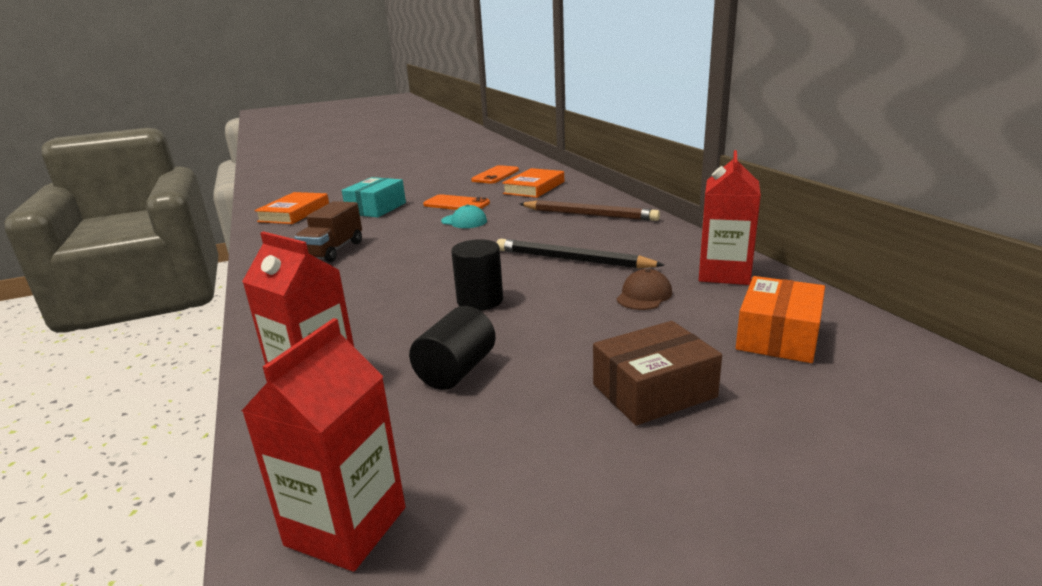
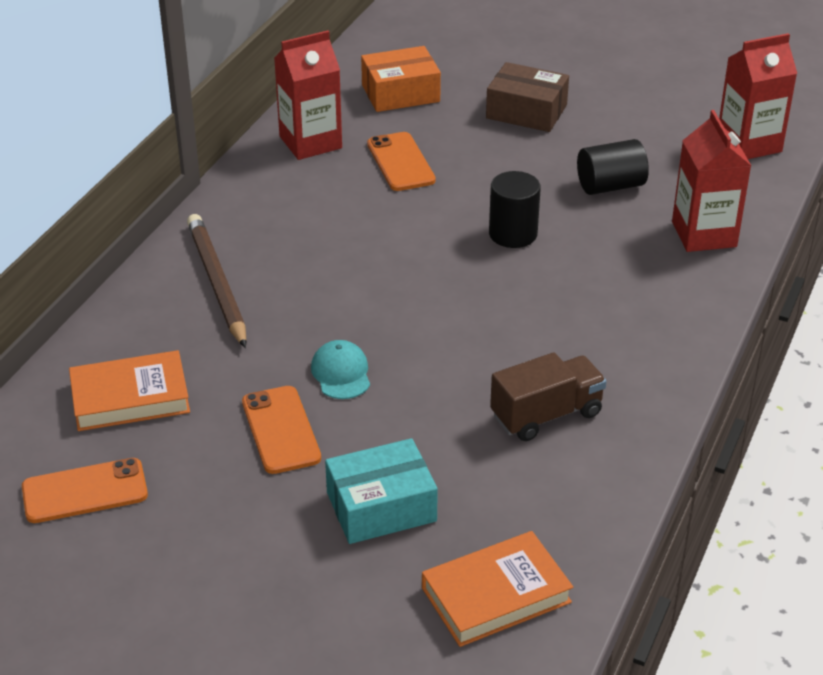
camera: 135 degrees left, 15 degrees up
(572, 259) = (369, 230): black pencil -> none
(644, 295) = (400, 162): brown cap -> orange phone

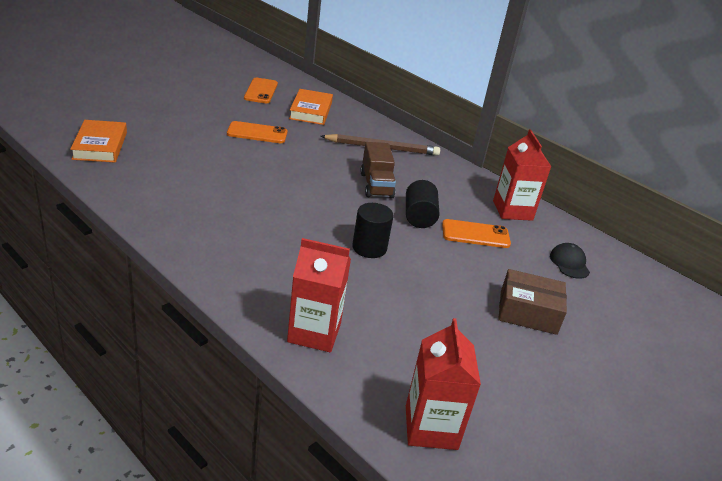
camera: 105 degrees right, 5 degrees down
(341, 373) = (283, 157): turquoise cap -> none
(381, 507) = (183, 139): turquoise box -> none
(400, 93) = (569, 263): orange box -> black cap
(526, 111) = (528, 312): brown box -> brown box turned 60 degrees clockwise
(546, 415) = (195, 198): brown truck -> brown truck (376, 185)
(610, 186) = (403, 312): black cylinder -> black cylinder (419, 217)

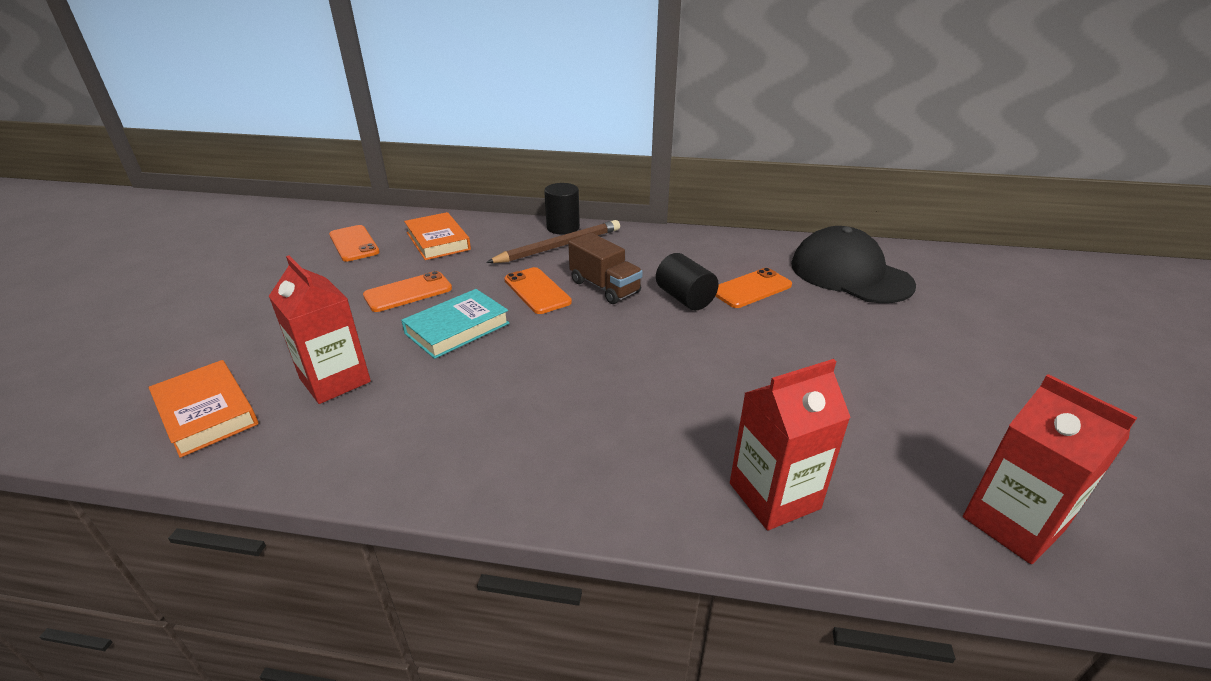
camera: 30 degrees left, 0 degrees up
(259, 165) = (457, 328): none -> turquoise book
(331, 167) = (537, 291): none -> orange phone
(369, 248) = (688, 357): black cylinder -> black cylinder (563, 227)
(512, 210) = (745, 250): red carton -> red carton (335, 380)
(528, 312) = (892, 339): brown box -> none
(569, 263) = (850, 274): black cap -> black cap, size x2.26

